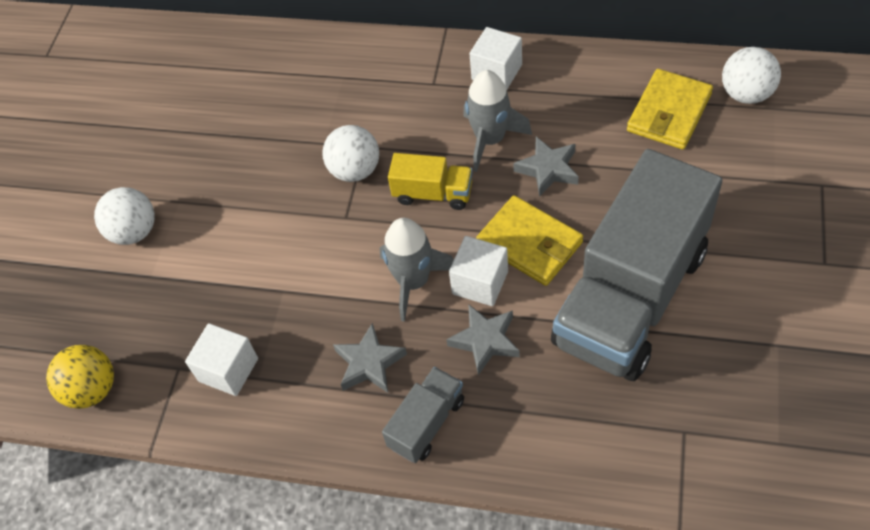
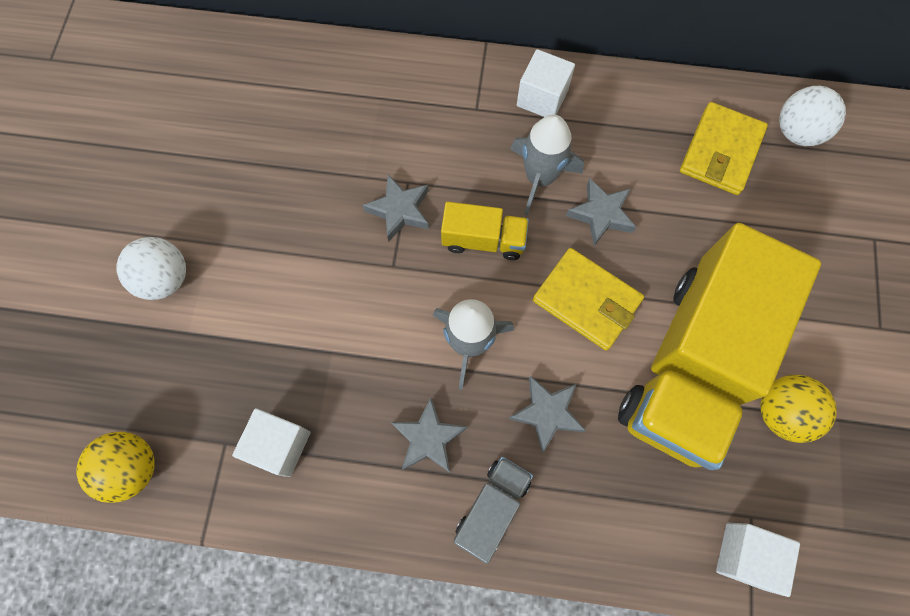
camera: 10 degrees left, 15 degrees up
(355, 170) = (399, 210): white ball -> grey star
(480, 282) = (538, 345): white cube -> white cube (745, 555)
(630, 297) = (692, 364): grey truck -> yellow truck
(718, 339) = (781, 413): none -> yellow ball

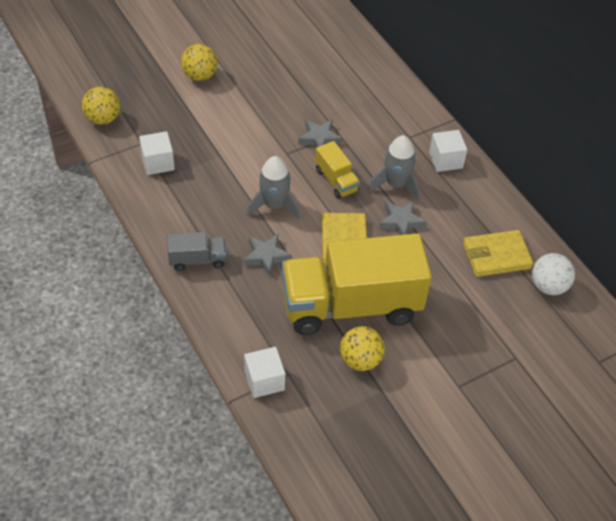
camera: 50 degrees right, 20 degrees down
(165, 279) = (200, 75): white ball -> yellow ball
(428, 438) = (210, 216): grey star -> none

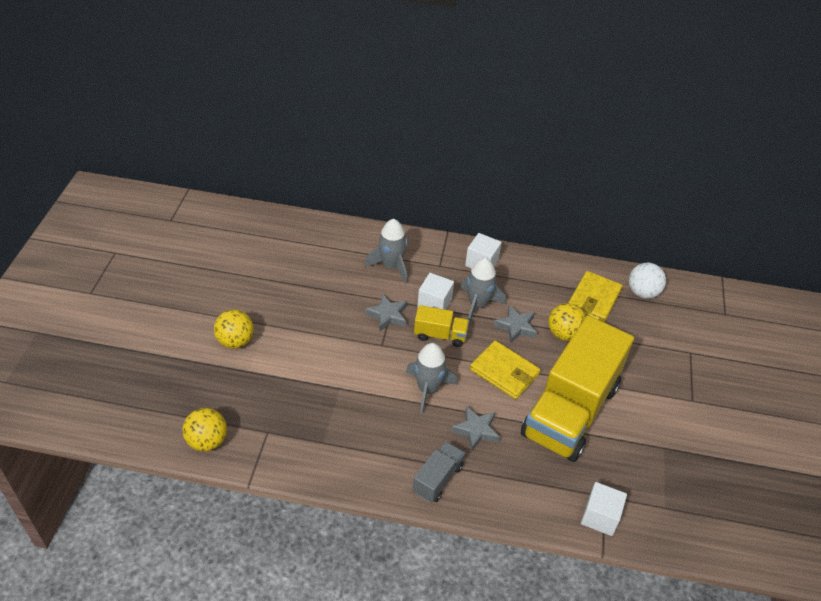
camera: 50 degrees left, 5 degrees down
(158, 163) = (302, 435): white cube -> white cube (434, 303)
(360, 360) = (626, 441): yellow ball -> yellow ball (564, 334)
(373, 110) = (391, 266): none -> grey rocket

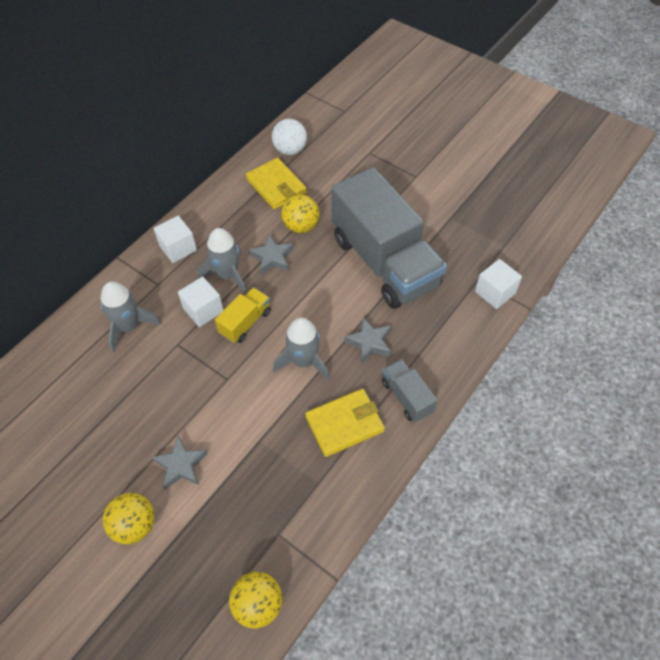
camera: 60 degrees left, 10 degrees up
(387, 315) = (193, 358): grey star -> grey star (181, 465)
(504, 372) = (317, 290): yellow wallet -> yellow wallet (344, 424)
(570, 411) = (384, 262): yellow truck -> grey truck

